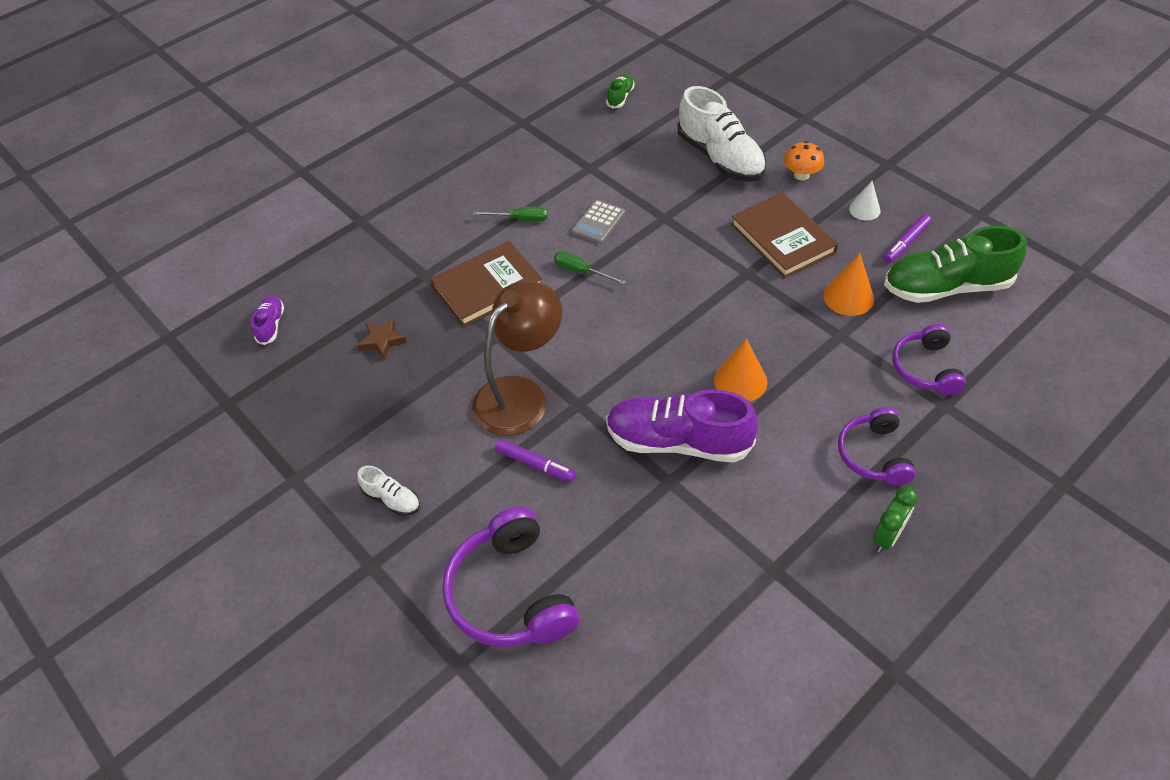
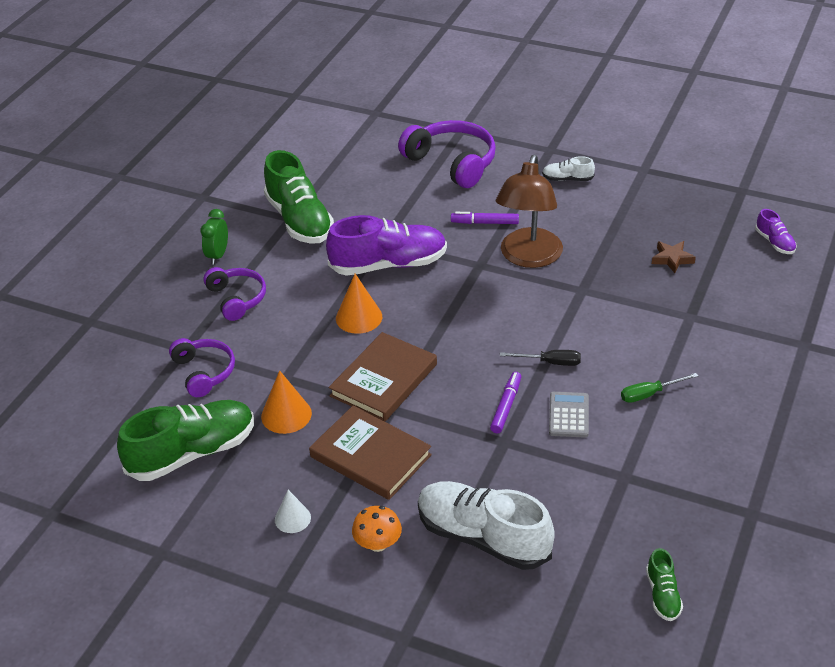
camera: 155 degrees right, 10 degrees down
(487, 287) = (625, 324): brown book -> brown book (384, 380)
(581, 271) = (550, 362): green screwdriver -> black screwdriver
(762, 560) = (299, 220): none -> green shoe
(906, 243) = (239, 490): purple marker -> purple marker (506, 406)

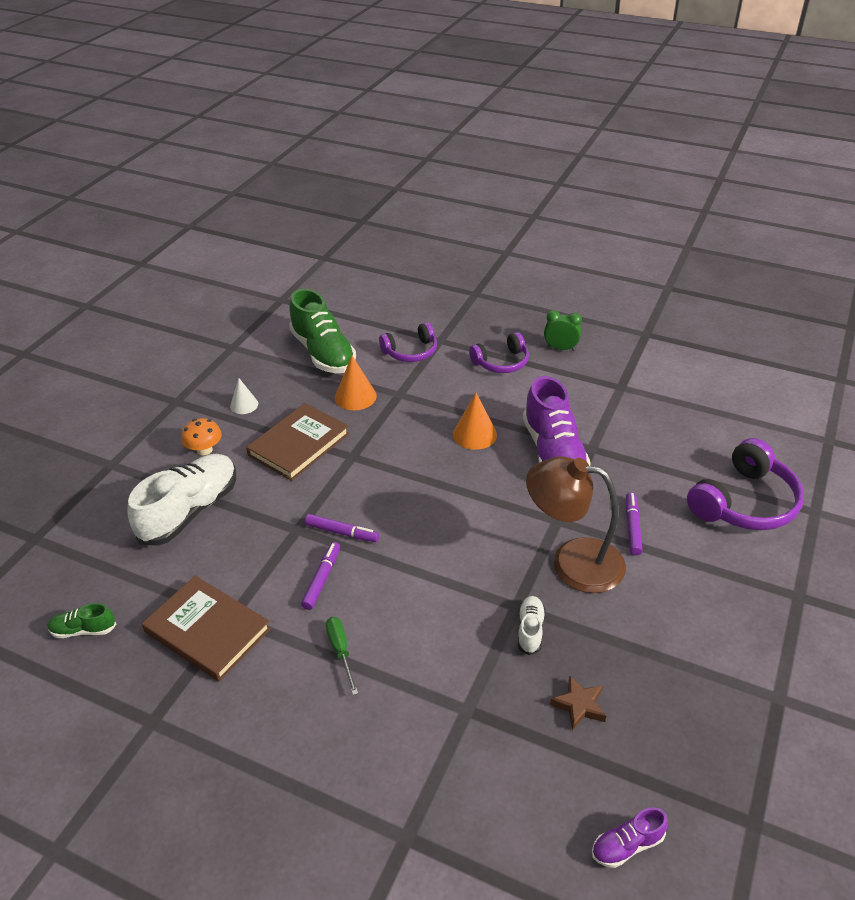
camera: 90 degrees right, 0 degrees up
(299, 220) = (618, 393): green shoe -> none
(384, 380) = (388, 451): brown book -> brown book (207, 631)
(550, 362) = (399, 569): black screwdriver -> none
(567, 179) = (735, 609): white shoe -> white shoe (530, 630)
(568, 415) = (322, 579): grey calculator -> purple marker

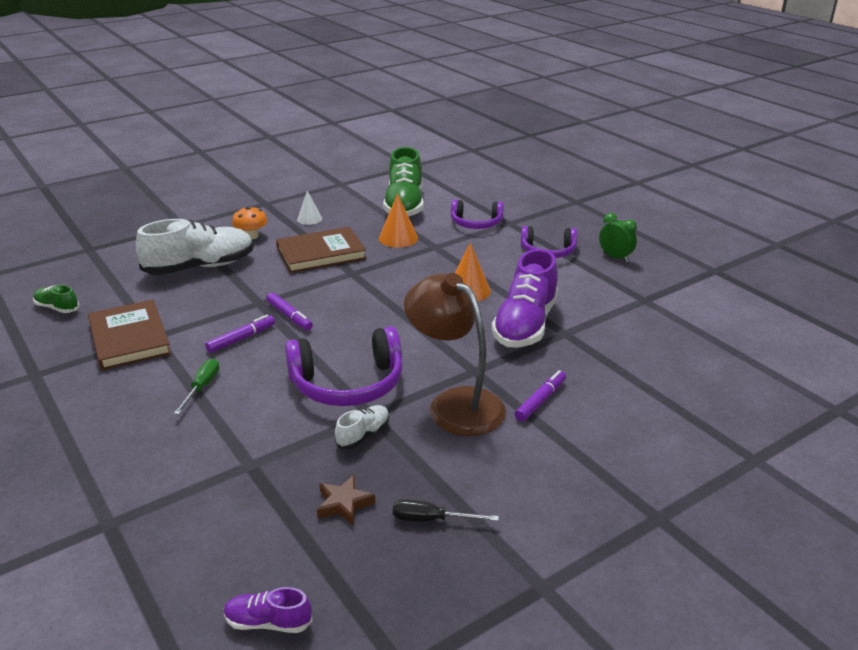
camera: 30 degrees right, 10 degrees down
(656, 683) = (432, 519): none -> black screwdriver
(744, 502) = (680, 424): purple headphones -> purple headphones (348, 384)

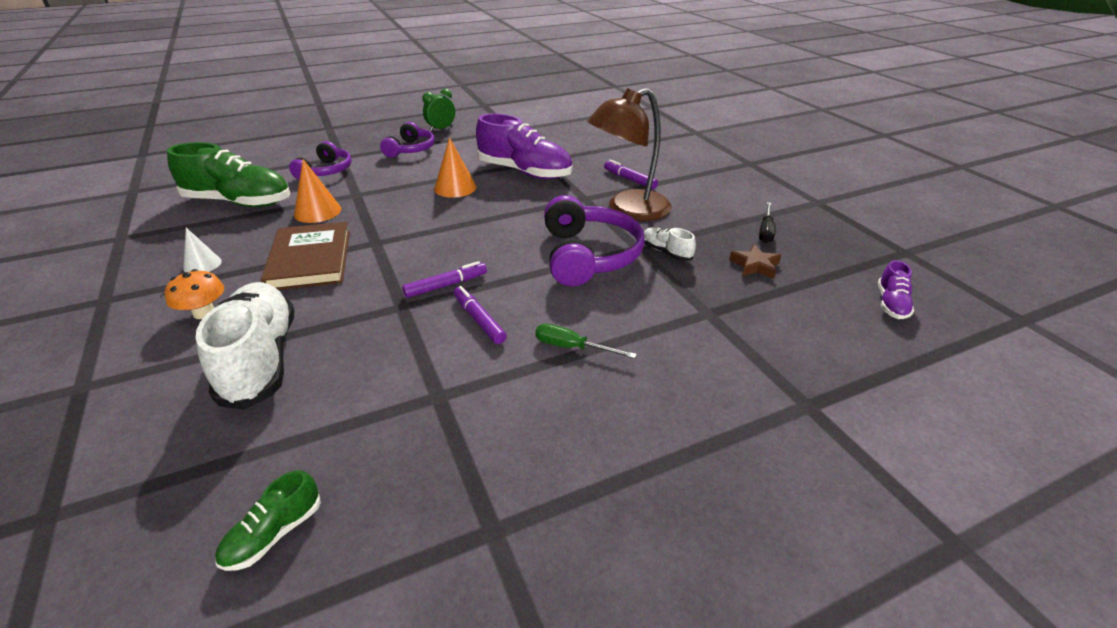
camera: 80 degrees left, 5 degrees up
(129, 338) = (431, 422): brown book -> none

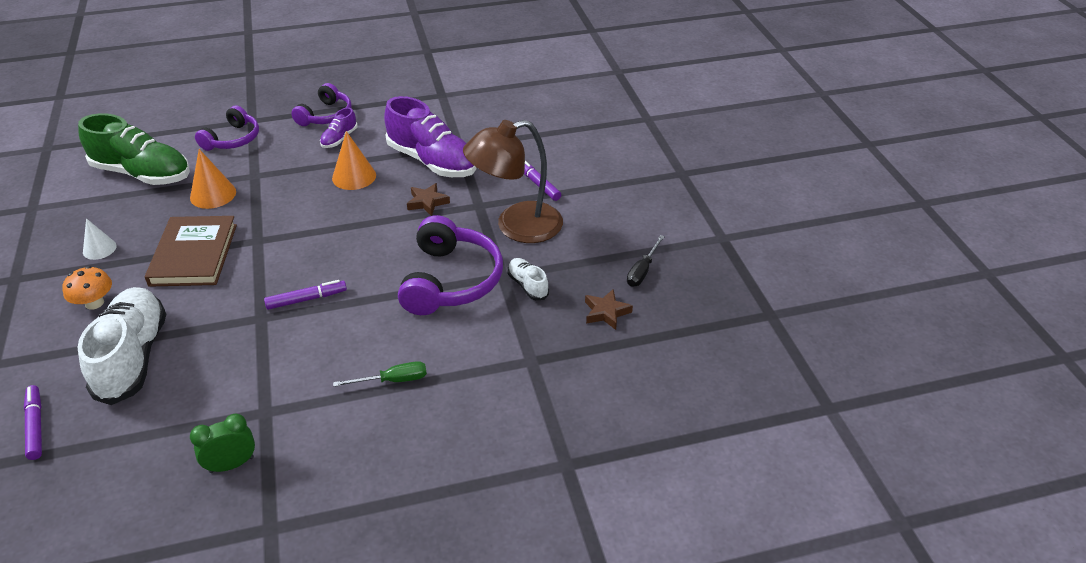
camera: 10 degrees right, 5 degrees up
(274, 534) = (118, 506): green shoe -> none
(441, 129) = (367, 86): green clock -> green clock (231, 464)
(479, 320) = (323, 341): purple marker -> purple marker (35, 426)
(534, 200) = (427, 202): none -> brown star
(572, 347) = (393, 380): green screwdriver -> green screwdriver turned 135 degrees clockwise
(891, 304) = (711, 373): purple shoe -> purple shoe (339, 139)

